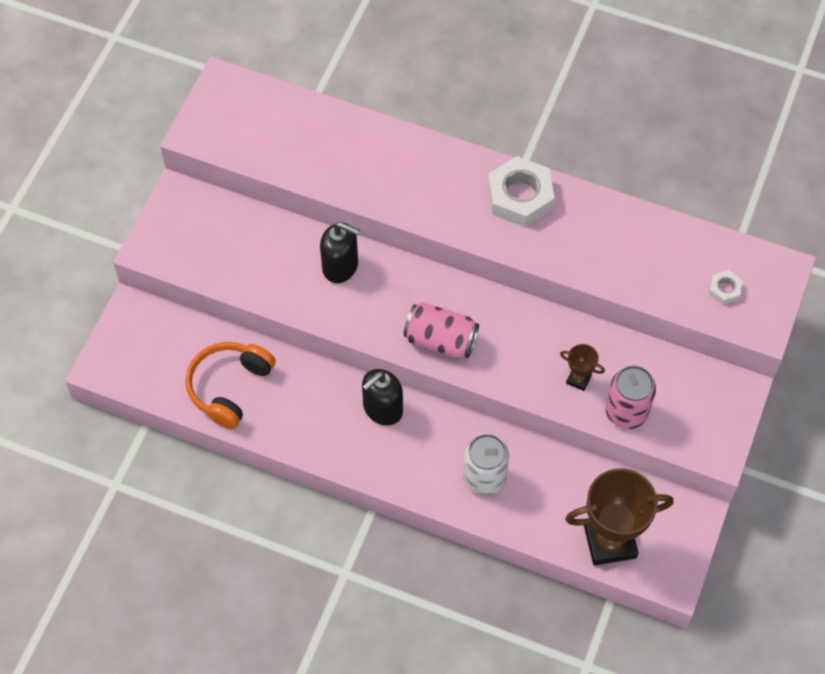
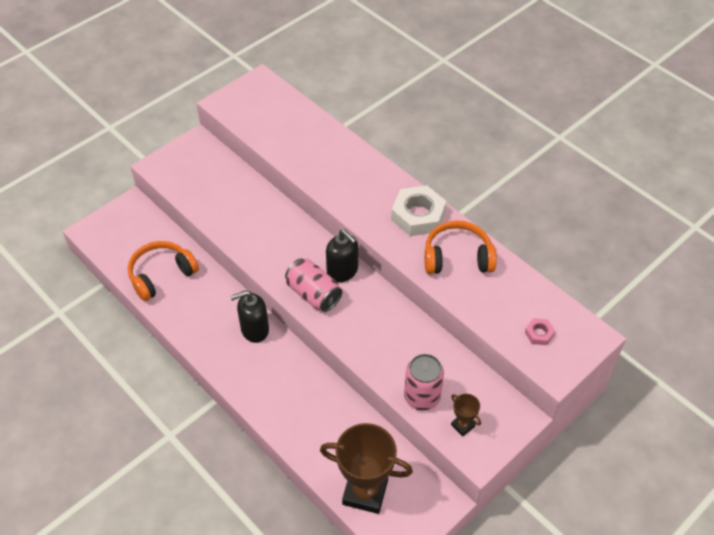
camera: 25 degrees right, 10 degrees down
(340, 266) = (274, 221): black soap dispenser -> black soap dispenser (342, 271)
(484, 478) = (298, 406): white can -> none
(578, 379) = (398, 359): brown trophy -> brown trophy (462, 425)
(591, 232) = (457, 257): none -> orange headphones
(724, 289) = (539, 334): white nut -> pink nut

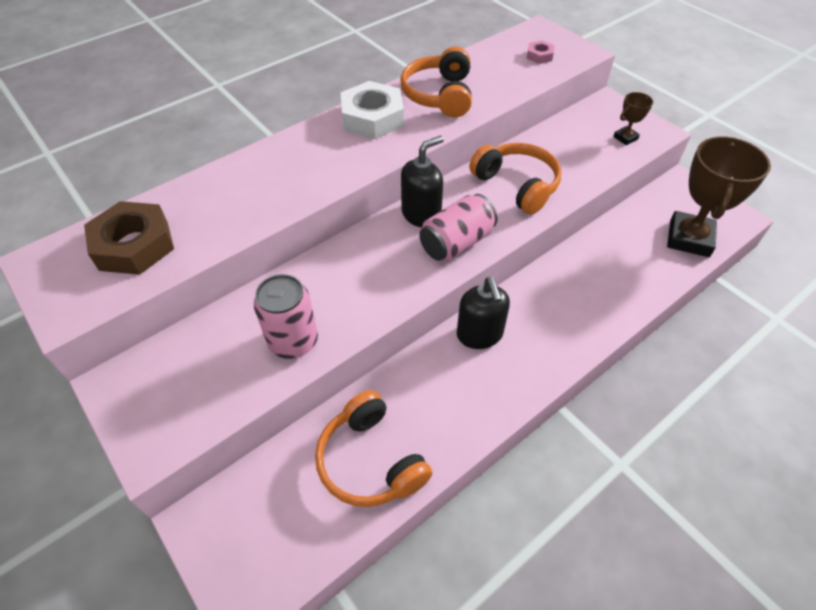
camera: 85 degrees left, 0 degrees up
(273, 116) = (134, 245): none -> brown nut
(383, 334) = (517, 185): none -> orange headphones
(422, 397) = (596, 162): pink can -> pink can (293, 341)

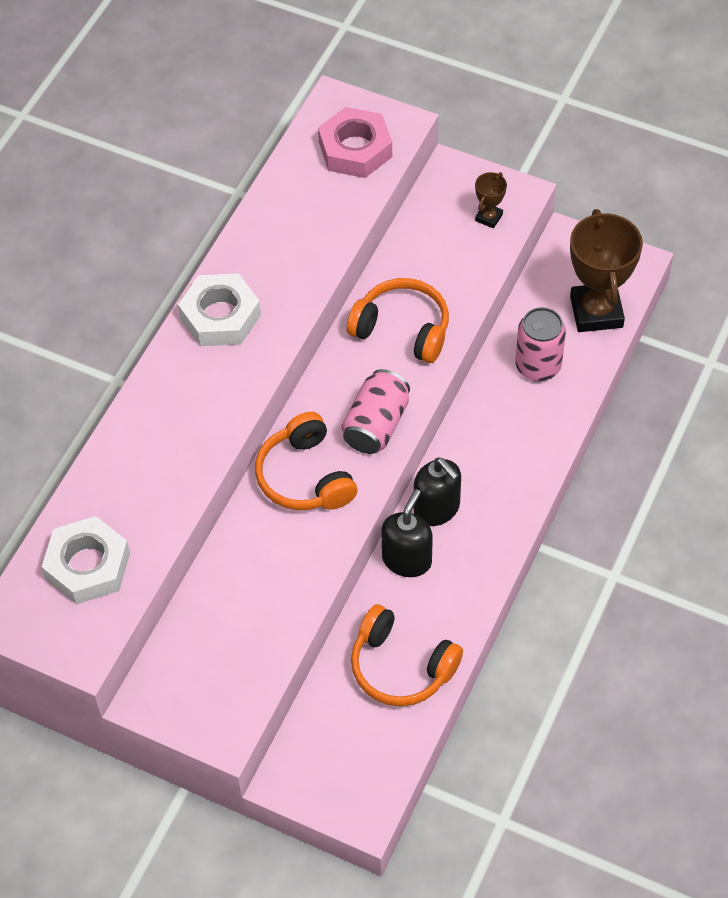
camera: 25 degrees left, 5 degrees up
(134, 245) = (87, 566): brown nut -> white nut
(293, 341) = (282, 592): pink can -> pink can (538, 366)
(421, 214) = (323, 406): black soap dispenser -> black soap dispenser (407, 559)
(439, 95) = (274, 255): orange headphones -> orange headphones (305, 477)
(539, 56) = (355, 149): pink nut -> pink nut, size x2.10

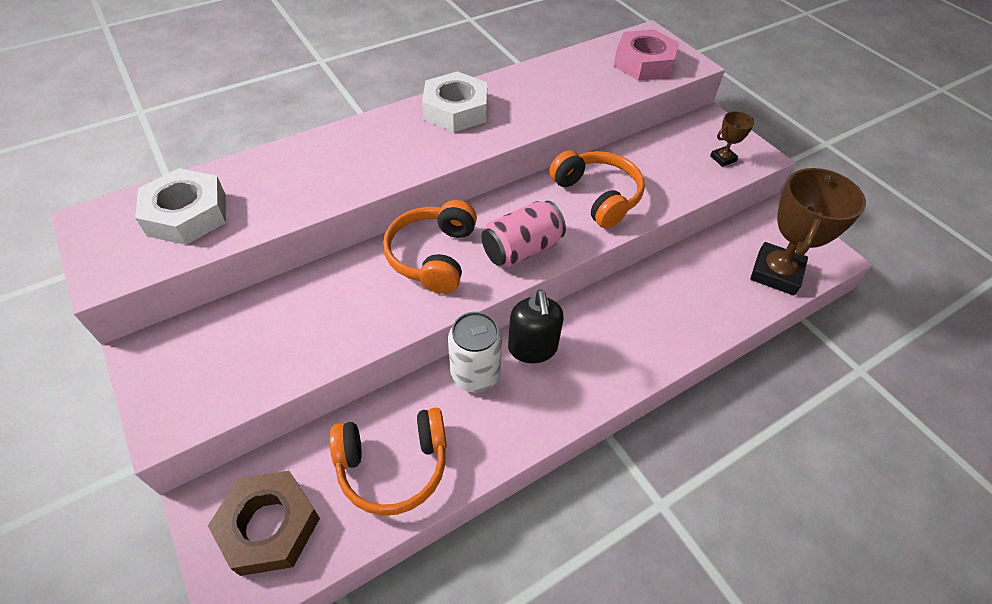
camera: 30 degrees right, 5 degrees down
(347, 762) = (269, 526): none -> brown nut
(401, 667) = (393, 465): orange headphones -> orange headphones turned 75 degrees counterclockwise
(407, 559) = (475, 374): black soap dispenser -> white can
(538, 366) = (698, 287): pink can -> none

